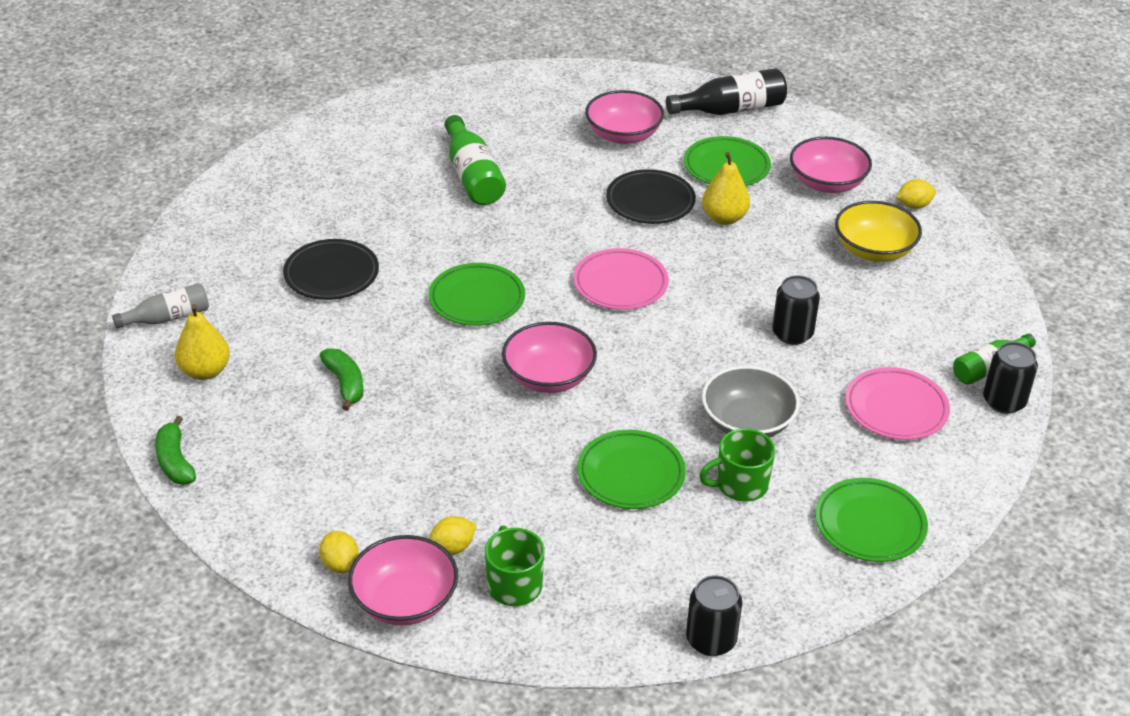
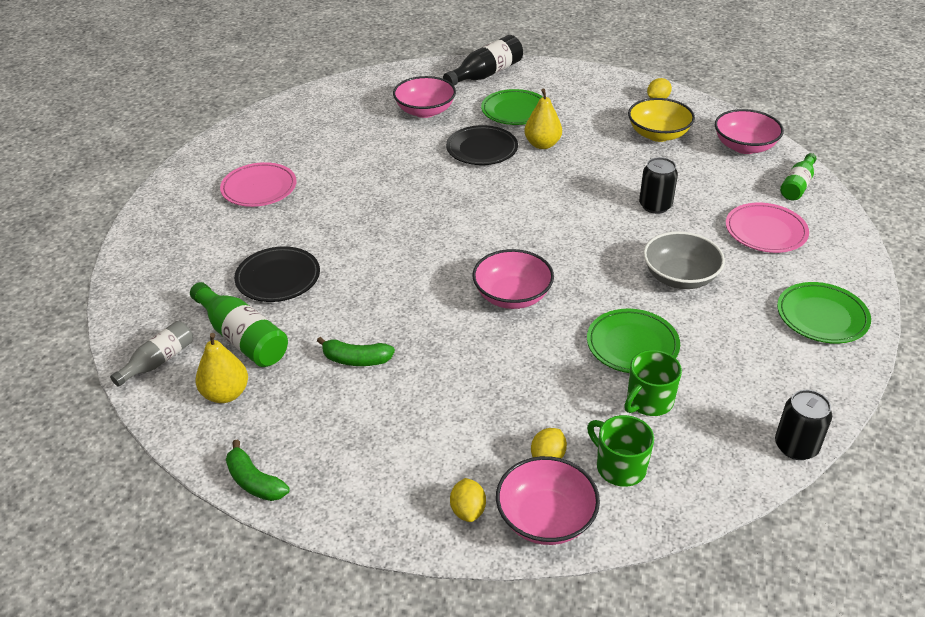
camera: 25 degrees left, 0 degrees up
(340, 564) = (468, 510): yellow lemon -> yellow lemon turned 45 degrees clockwise
(345, 384) = (356, 359): green banana -> green banana turned 150 degrees clockwise
(473, 176) = (335, 171): green bottle -> green bottle (242, 338)
(477, 299) = (410, 258): green plate -> none
(620, 284) = (508, 211): pink plate -> pink plate (259, 188)
(740, 485) = (714, 323): green mug -> green mug (649, 401)
(827, 183) = (590, 102): pink bowl -> pink bowl (744, 146)
(1004, 401) = (825, 203): black can -> none

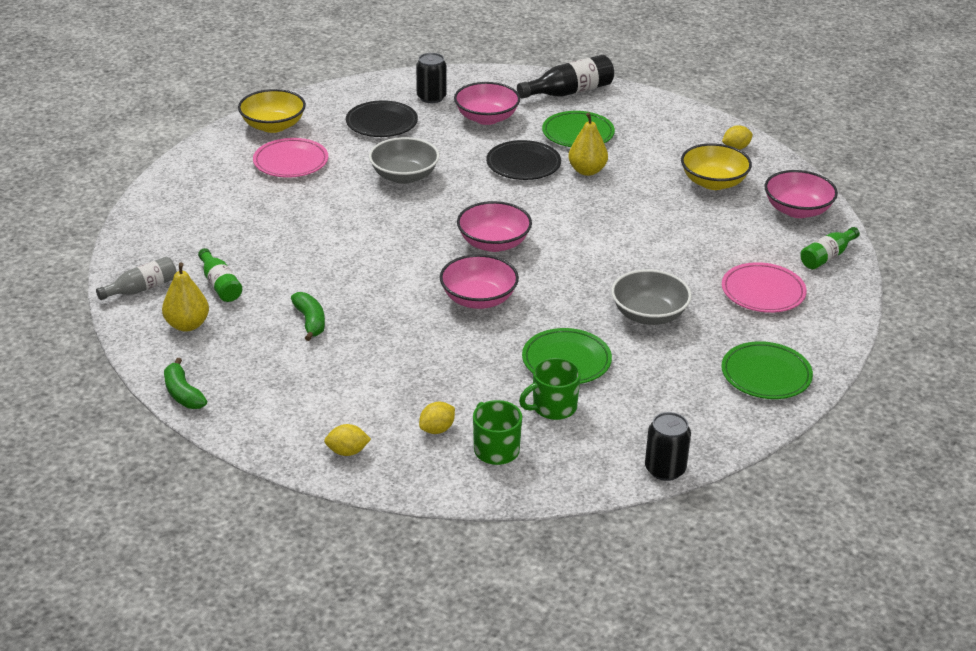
camera: 15 degrees right, 5 degrees down
(225, 155) = (273, 126): none -> yellow bowl
(242, 338) = (220, 285): green bottle -> green bottle, size x0.65
(278, 278) = (273, 243): black plate -> black plate (381, 123)
(356, 359) = (310, 322): green banana -> green banana turned 135 degrees counterclockwise
(377, 182) = (404, 176): none -> grey bowl
(468, 510) = (347, 452): yellow lemon -> yellow lemon turned 75 degrees clockwise
(545, 518) = (409, 471): pink bowl -> pink bowl (494, 243)
(655, 206) = (666, 248): black can -> black can (431, 97)

